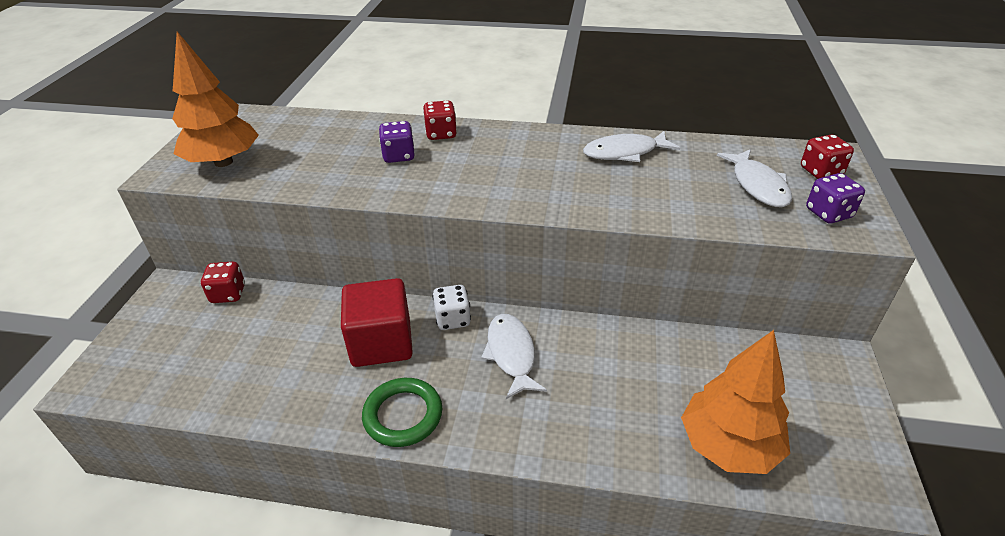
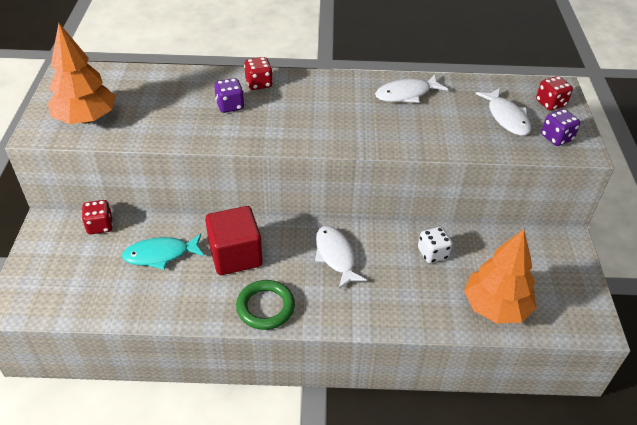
camera: 10 degrees left, 5 degrees up
(288, 334) = (160, 255): none -> turquoise fish
(453, 319) = (286, 233): white dice -> white dice (432, 253)

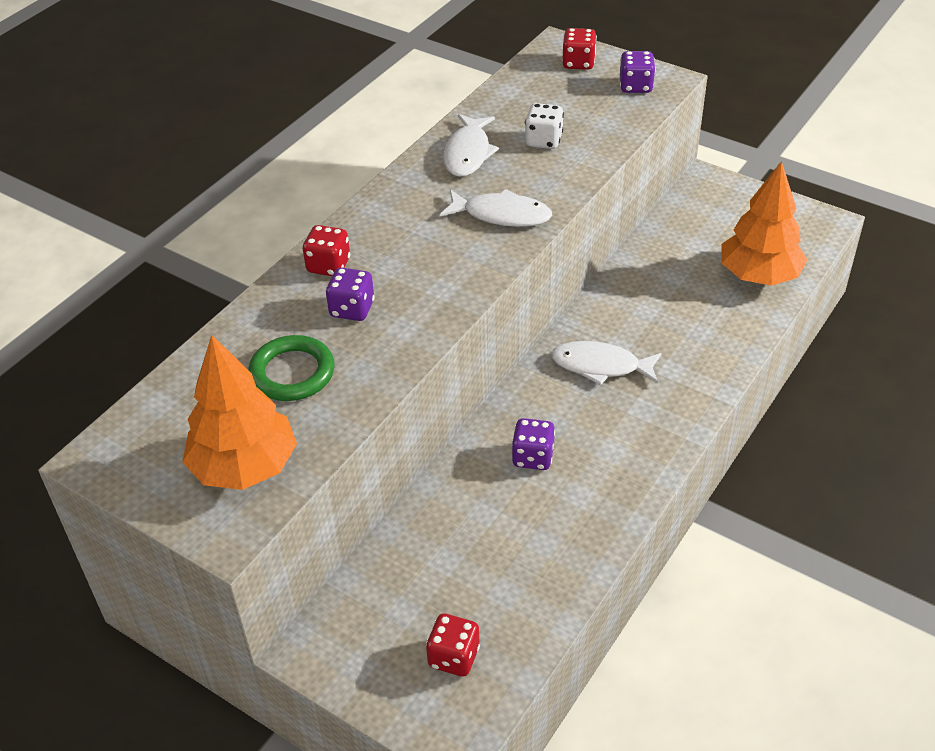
camera: 55 degrees left, 0 degrees up
(100, 226) = (366, 585): red dice -> red dice (454, 657)
(160, 255) = (476, 533): turquoise fish -> none
(235, 255) = (533, 457): red cube -> purple dice
(265, 307) = (638, 461): green ring -> green ring (292, 373)
(432, 253) = (654, 286): white dice -> white dice (543, 140)
(506, 117) = (575, 102): white fish -> white fish (501, 215)

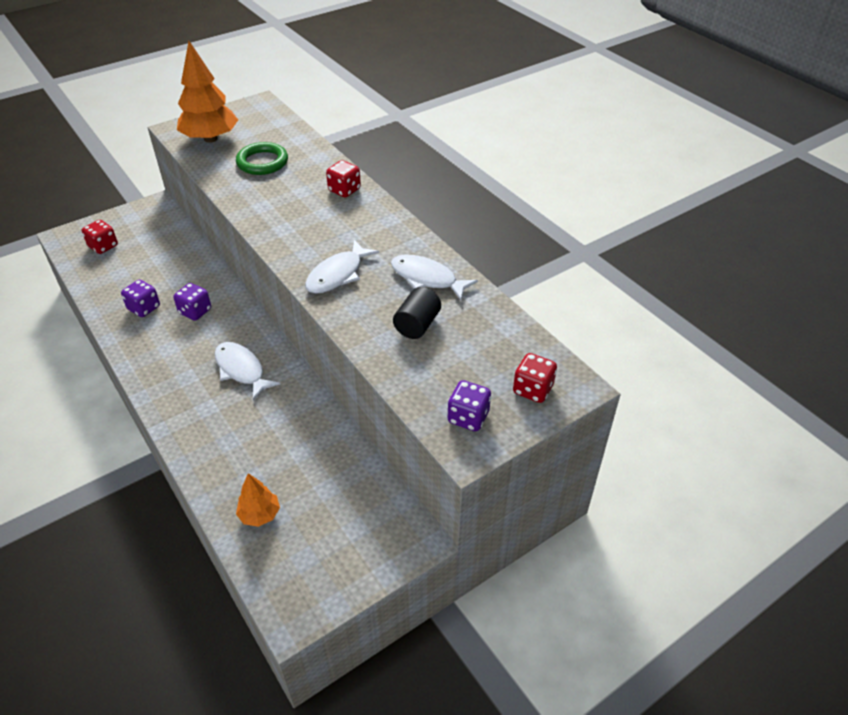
camera: 110 degrees right, 0 degrees up
(352, 309) = (296, 191): purple dice -> purple dice (144, 308)
(543, 140) = (417, 325): white dice -> black cylinder
(600, 366) = (241, 370): white fish -> white fish turned 75 degrees counterclockwise
(759, 276) = (260, 514): orange tree -> orange tree, size x0.52

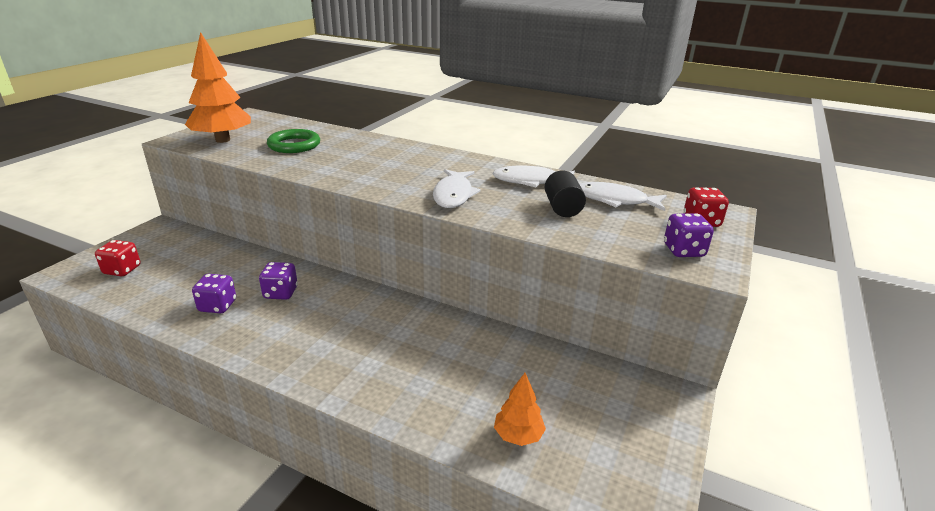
camera: 30 degrees left, 15 degrees down
(241, 370) = (375, 323): white fish -> white fish (615, 200)
(344, 190) = (392, 148): red dice -> none

